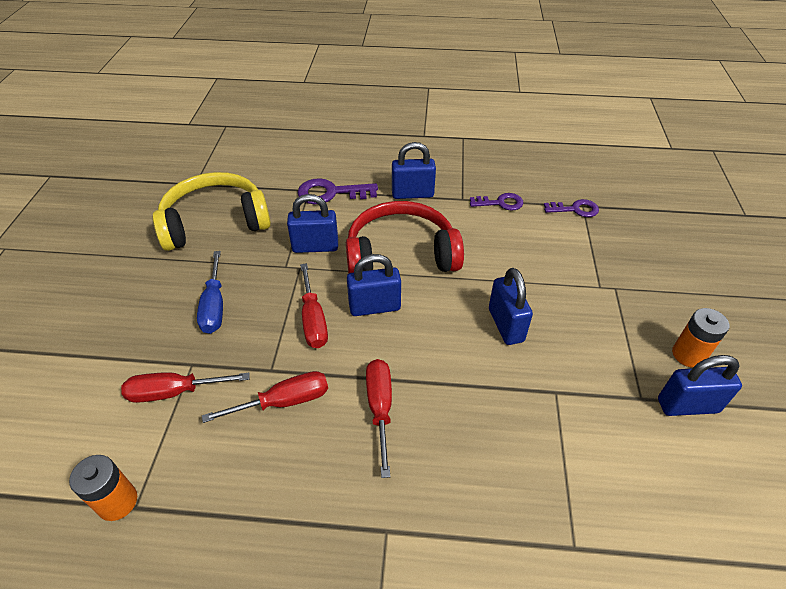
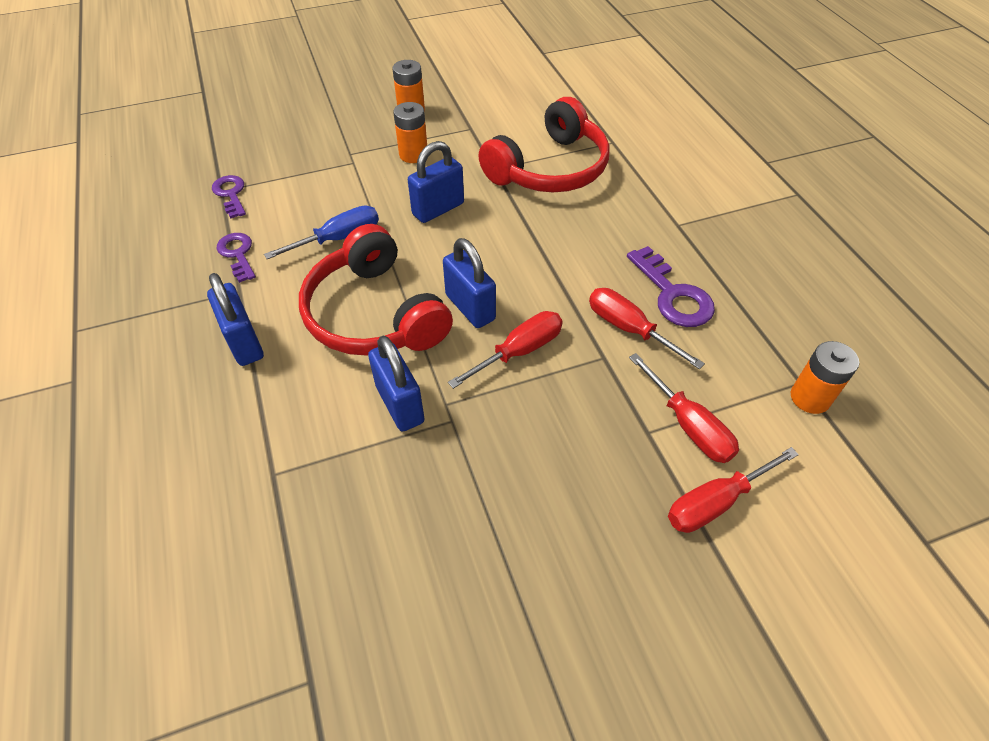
camera: 115 degrees left, 5 degrees up
(214, 306) = (559, 461): blue screwdriver -> blue screwdriver (338, 239)
(215, 222) = (404, 567): yellow headphones -> none
(331, 193) = (271, 439): purple key -> purple key (672, 295)
(380, 408) = (585, 261): red screwdriver -> red screwdriver (716, 502)
(538, 444) = (549, 168): none -> red headphones
(600, 332) = (413, 154): none -> orange battery
(687, 405) = (463, 108): blue padlock -> none

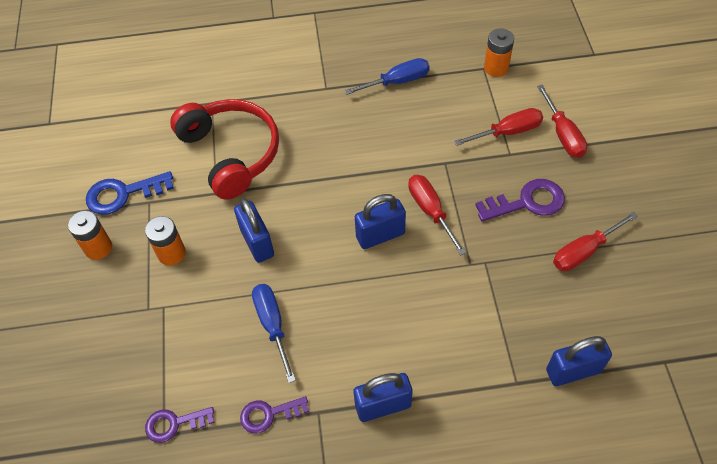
camera: 75 degrees left, 5 degrees up
(374, 314) = (372, 303): red headphones -> none
(400, 404) = (466, 293): blue padlock -> blue padlock (573, 371)
(475, 111) = (123, 194): none -> blue key
(629, 329) = (423, 142): red screwdriver -> red screwdriver (584, 251)
(672, 295) = (396, 110): purple key -> purple key (527, 202)
(722, 288) = (397, 82): none -> blue screwdriver

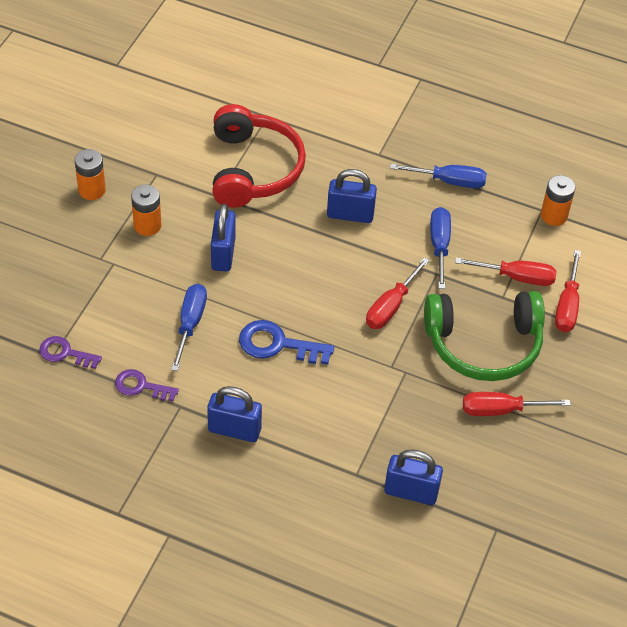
camera: 25 degrees right, 5 degrees down
(123, 194) = (139, 157): blue key -> blue key (278, 344)
(380, 235) = (331, 303): blue padlock -> blue padlock (350, 215)
(430, 138) = (439, 246): none -> blue screwdriver
(430, 211) = (391, 306): red screwdriver -> red screwdriver turned 150 degrees counterclockwise
(527, 202) = (484, 344): purple key -> green headphones

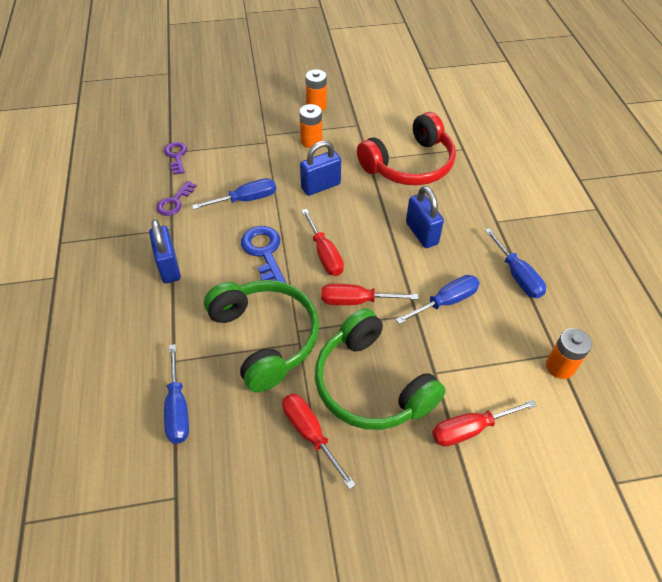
camera: 60 degrees right, 0 degrees up
(141, 386) = (174, 202): purple key -> purple key turned 135 degrees counterclockwise
(381, 393) = (265, 337): none -> green headphones
(411, 492) = (178, 408): blue padlock -> blue screwdriver
(516, 277) = (465, 372): red screwdriver -> red screwdriver (324, 254)

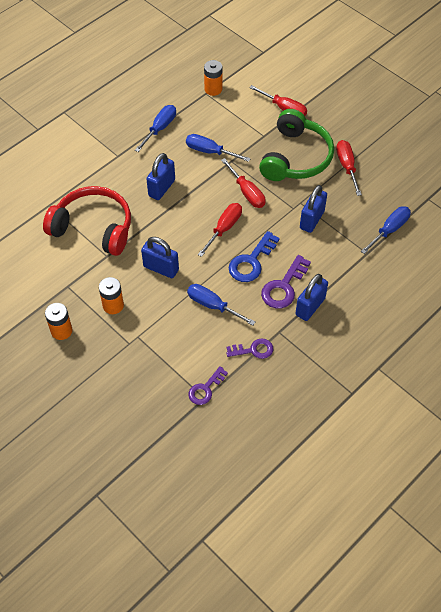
camera: 125 degrees left, 5 degrees up
(211, 260) = (283, 287): none -> purple key
(265, 337) = (312, 220): green headphones -> blue padlock
(310, 434) = (347, 166): red screwdriver -> red screwdriver turned 150 degrees clockwise

